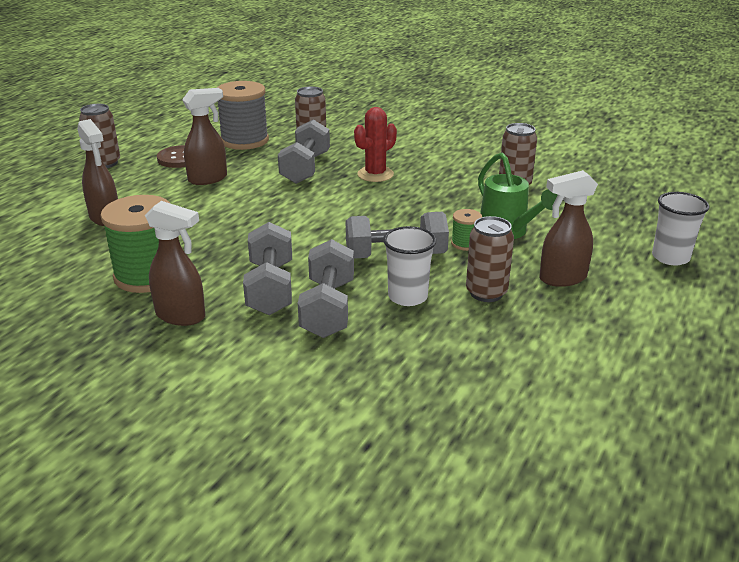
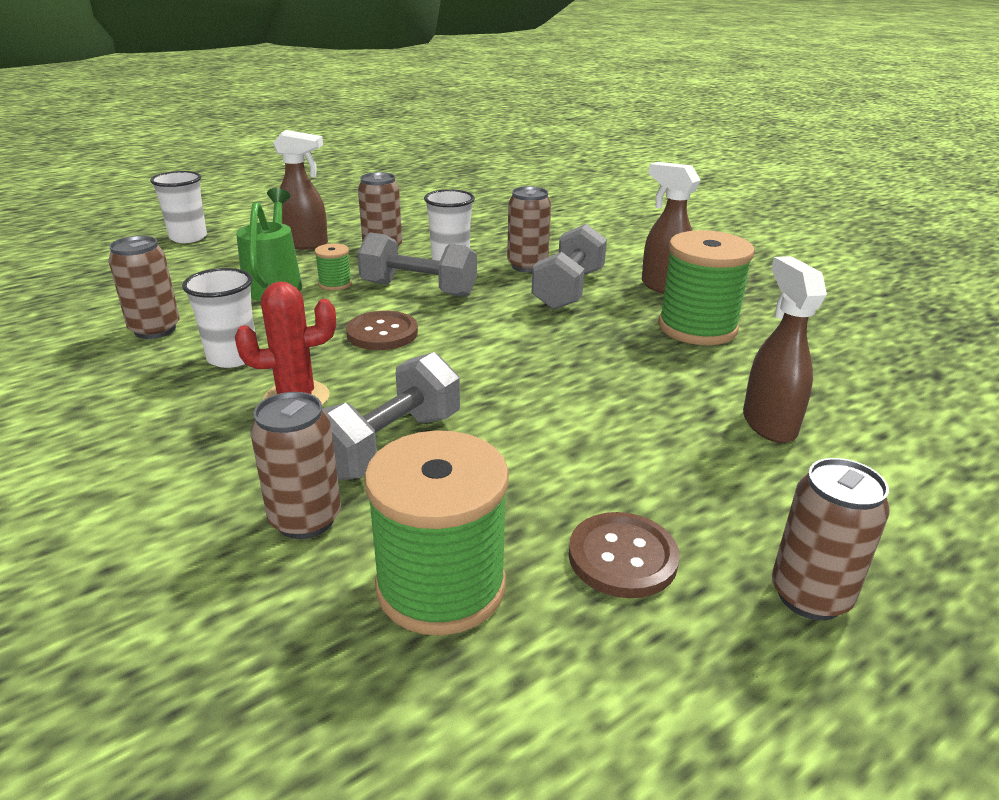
camera: 155 degrees left, 0 degrees up
(208, 179) = (579, 468): brown spray bottle -> none
(244, 140) = (441, 586): grey spool -> green spool
(328, 308) = (527, 266): grey dumbbell -> brown can
(377, 216) = (382, 333): none -> brown button
(441, 183) = (232, 357): none -> white cup

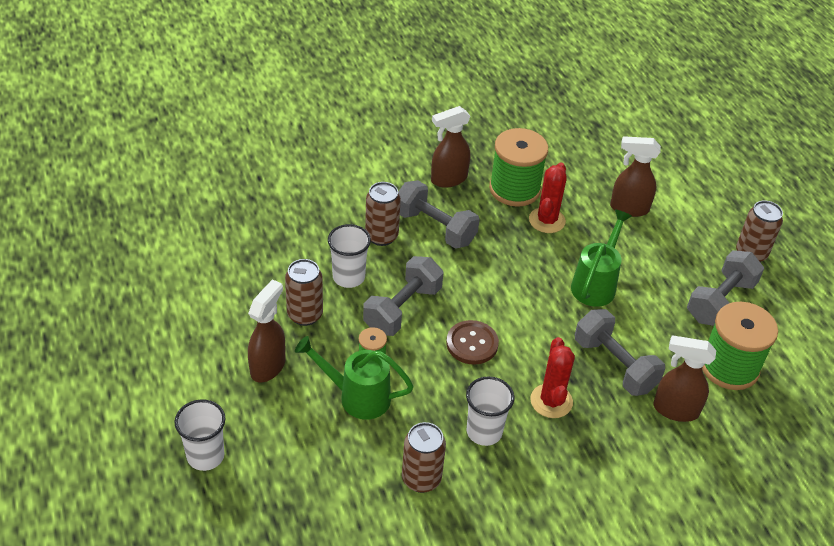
camera: 75 degrees left, 15 degrees up
(305, 519) = (674, 410): brown can -> brown spray bottle
(558, 410) = (596, 284): none -> green watering can
(622, 557) = (720, 301): brown button -> grey dumbbell
(659, 357) = (547, 220): none -> red cactus

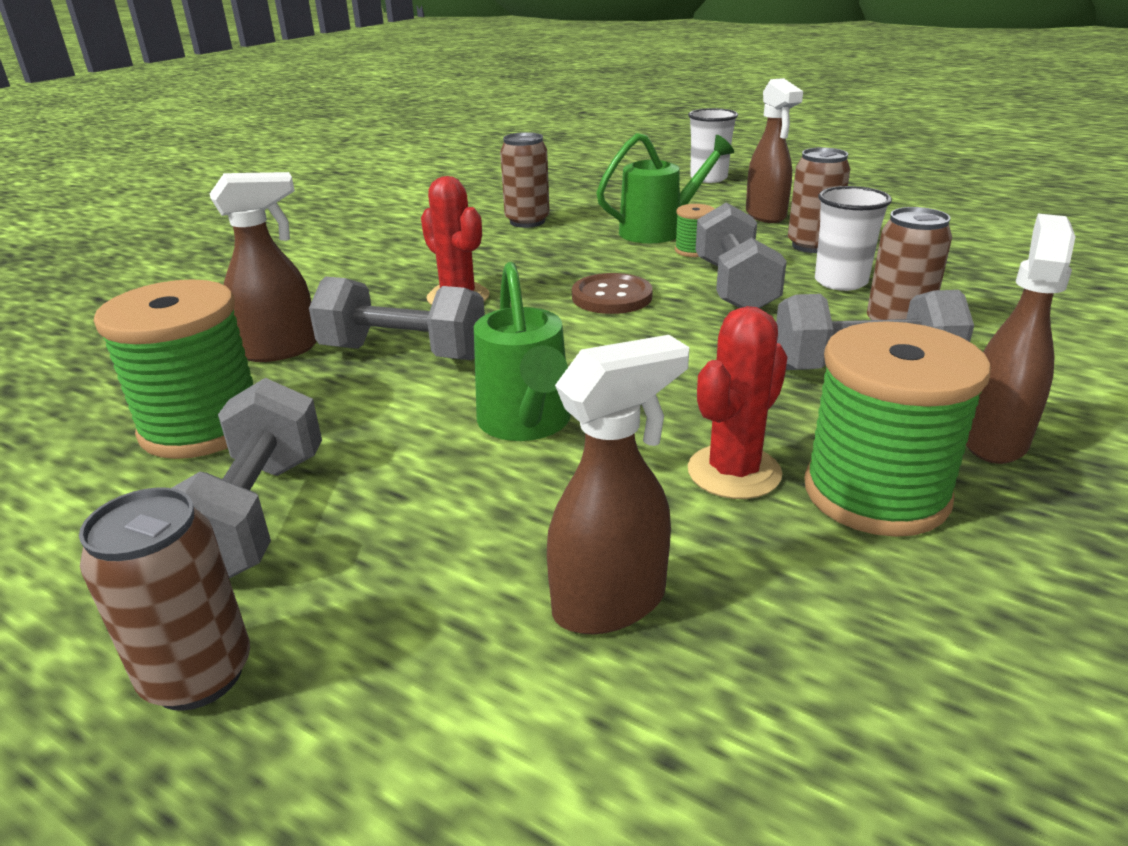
camera: 145 degrees right, 15 degrees down
(484, 431) = (506, 257): white cup -> none
(547, 220) = (734, 472): red cactus -> red cactus turned 60 degrees clockwise

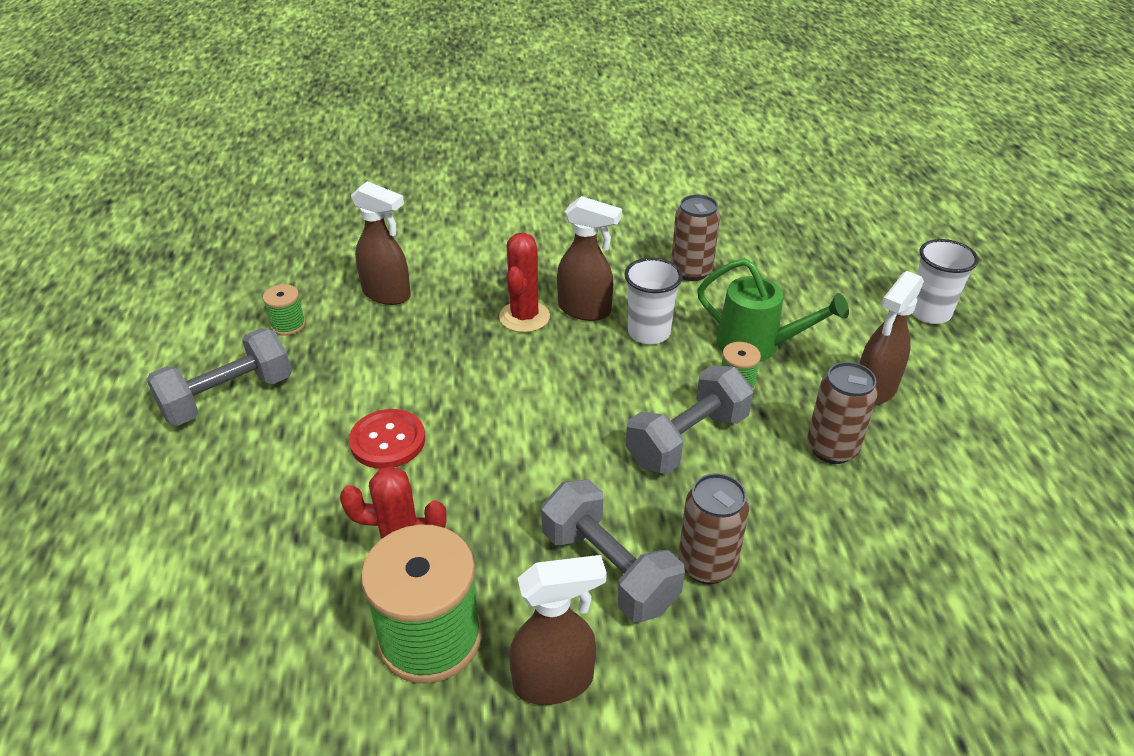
camera: 50 degrees right, 10 degrees up
(198, 675) = (115, 457): brown can -> none
(202, 426) = (288, 325): green spool -> green spool, size x0.46
(404, 353) = (427, 342): grey dumbbell -> none
(526, 424) = (387, 441): green watering can -> red button
(611, 297) = (599, 385): brown button -> none
(611, 603) = (243, 565): brown spray bottle -> brown spray bottle (585, 310)
(840, 282) = (766, 497): white cup -> white cup (649, 332)

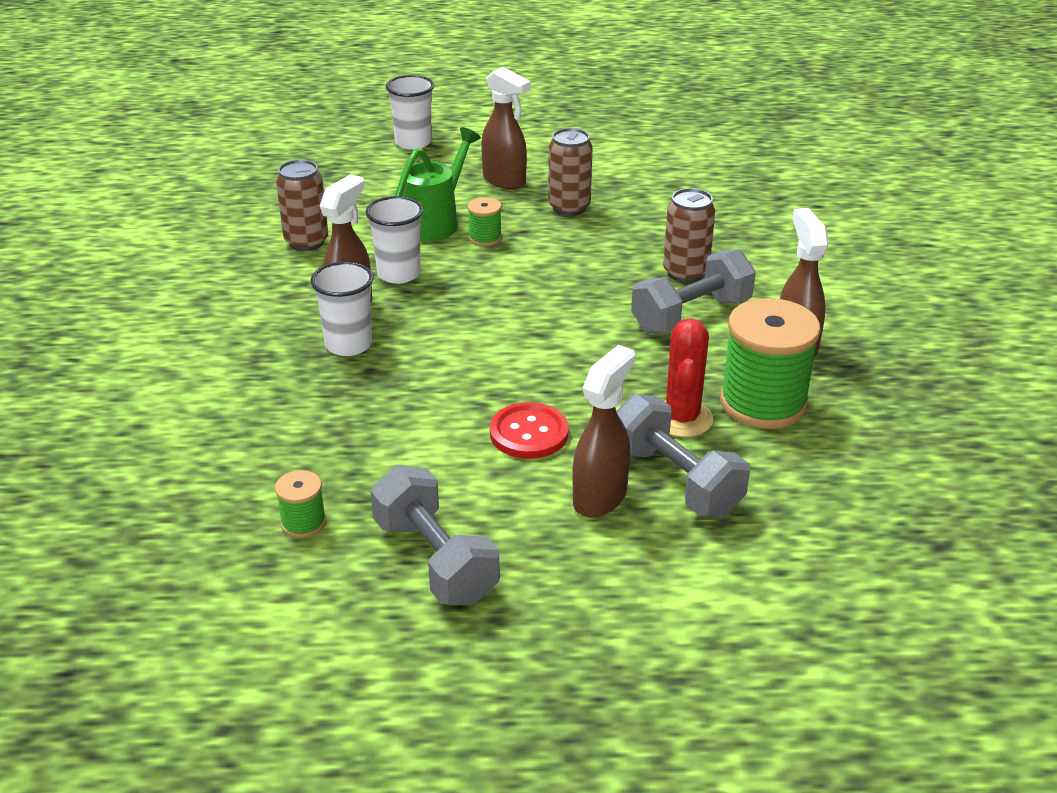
camera: 85 degrees left, 5 degrees down
(387, 294) = (268, 443): brown spray bottle -> brown spray bottle (600, 497)
(524, 317) = (348, 344): red cactus -> white cup
(687, 439) = (550, 268): grey dumbbell -> grey dumbbell (675, 480)

